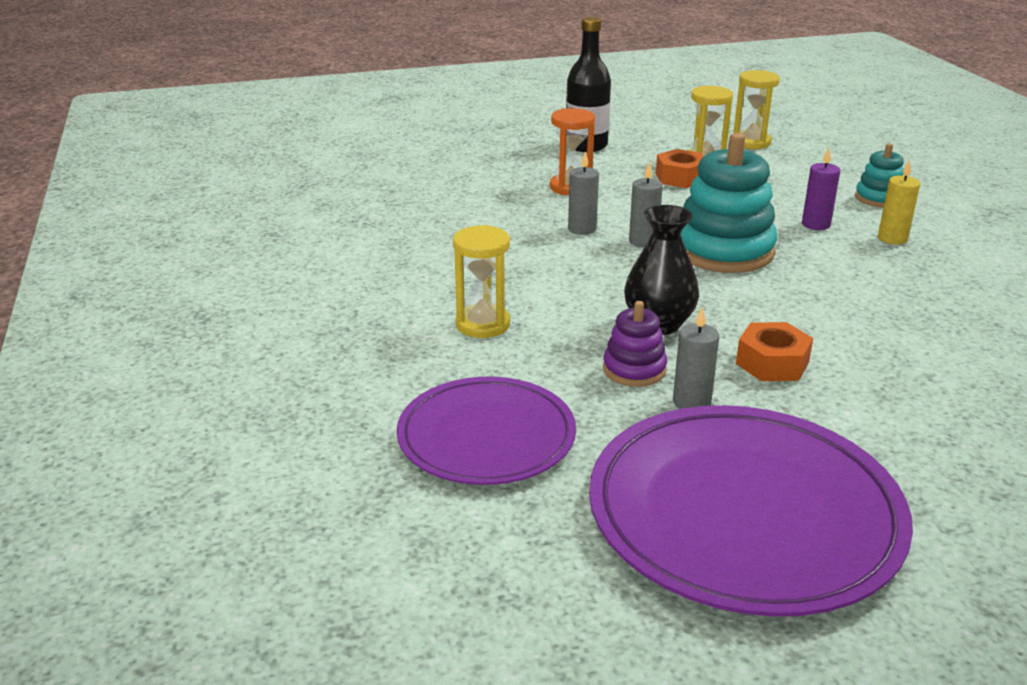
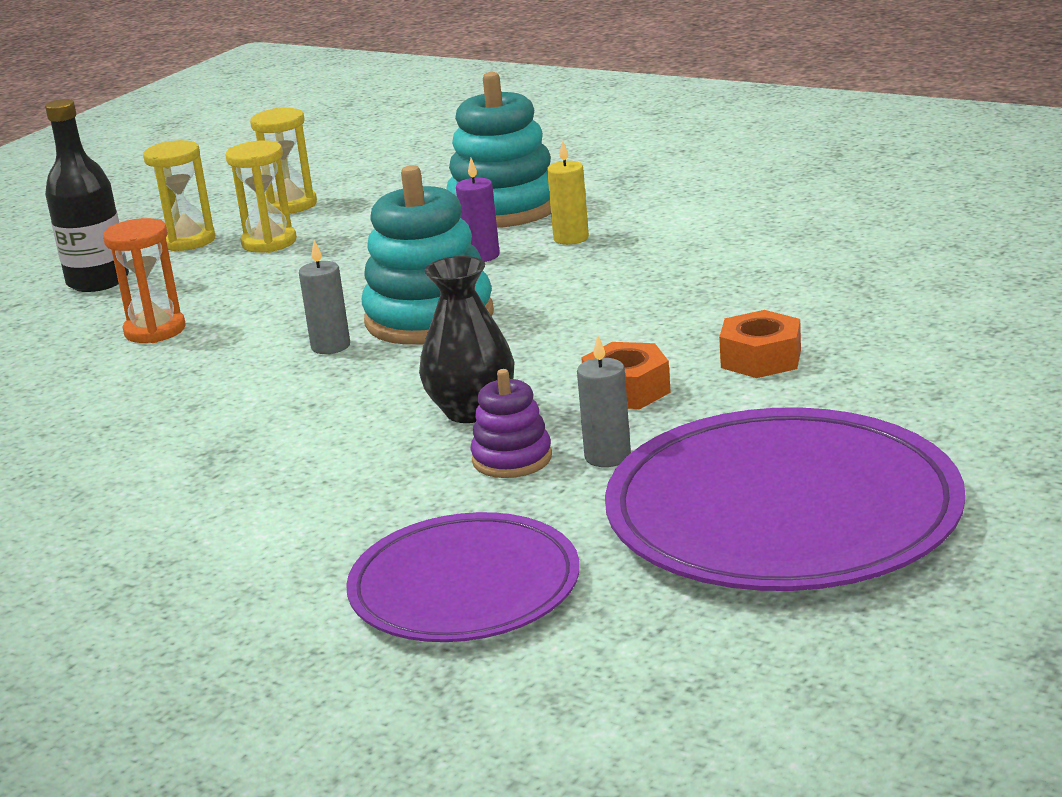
camera: 40 degrees left, 5 degrees down
(482, 324) = (287, 501): yellow hourglass -> yellow hourglass (188, 241)
(582, 229) = (241, 364): grey candle -> none
(680, 178) = (269, 270): orange nut -> orange nut (761, 358)
(878, 198) = (504, 208): turquoise stacking toy -> turquoise stacking toy, size x1.92

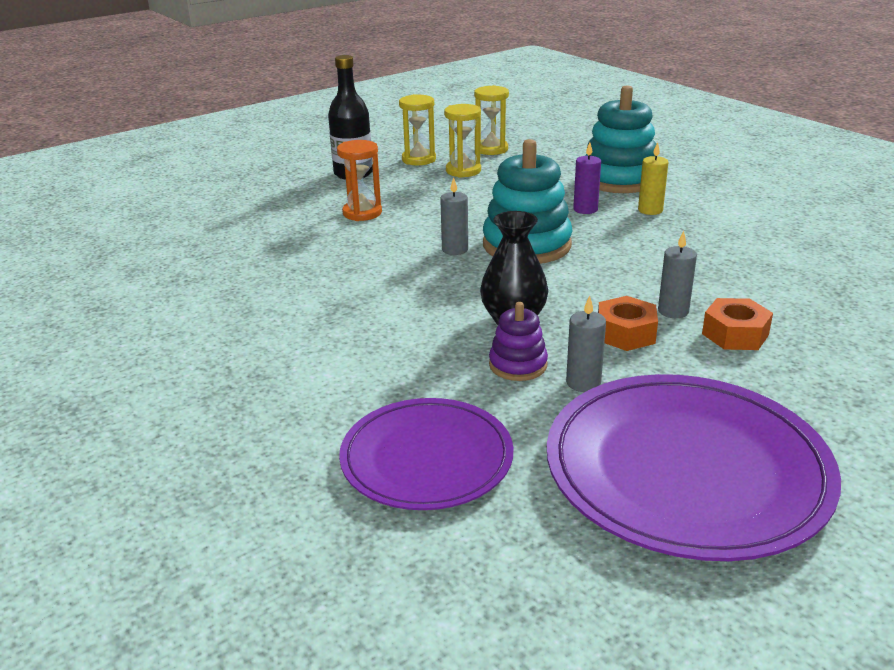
camera: 20 degrees right, 5 degrees up
(671, 351) = (673, 311): none -> grey candle

